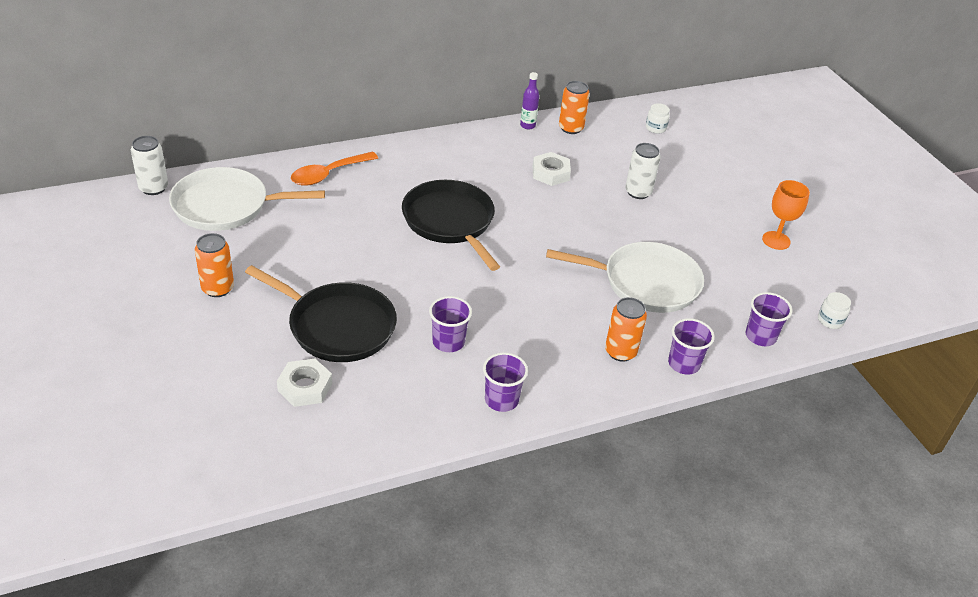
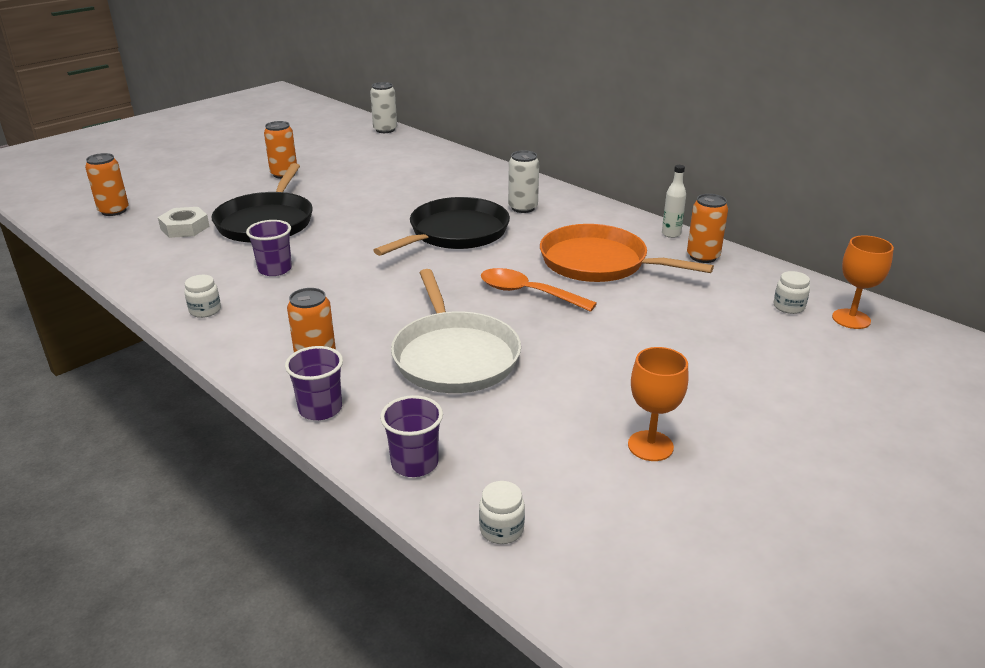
camera: 70 degrees right, 10 degrees down
(208, 439) = (114, 211): none -> orange can
(226, 206) = (387, 153): white pan -> none
(328, 174) = (469, 173): orange spoon -> orange spoon (527, 293)
(501, 400) = (205, 310): purple cup -> white jar
(527, 125) = (671, 234): purple bottle -> white bottle
(550, 173) = (599, 262): white nut -> orange pan
(638, 192) = (630, 320): white can -> white can (523, 208)
(681, 115) = (851, 319): none -> orange goblet

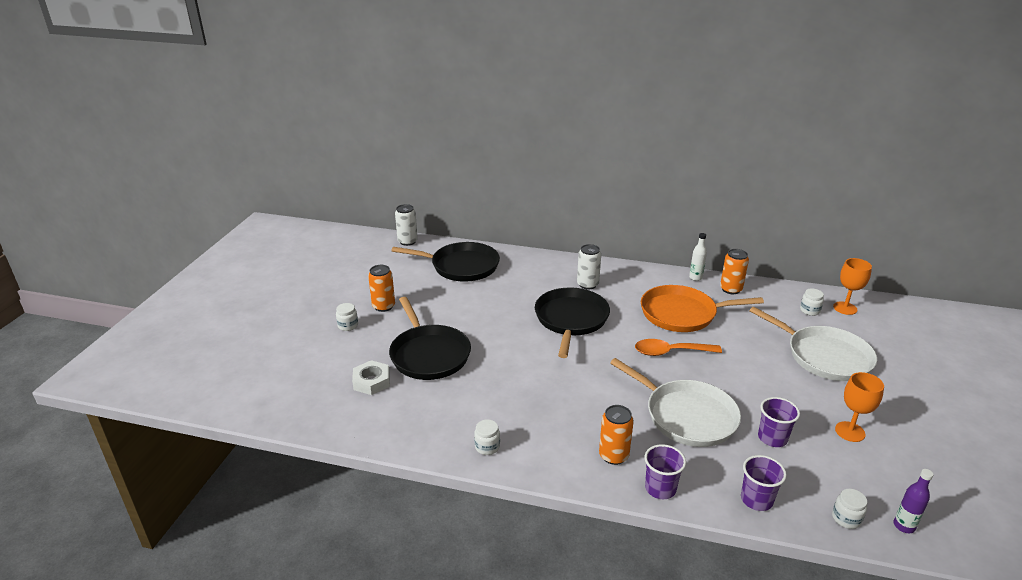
camera: 30 degrees left, 0 degrees up
(114, 211) = (288, 386): orange can -> none
(230, 181) = (348, 326): none -> white jar
(275, 269) = (490, 393): purple cup -> purple cup (772, 438)
(408, 161) = (461, 266): none -> black pan
(572, 572) = (904, 526): none -> purple bottle
(736, 358) = (824, 356): none -> white pan

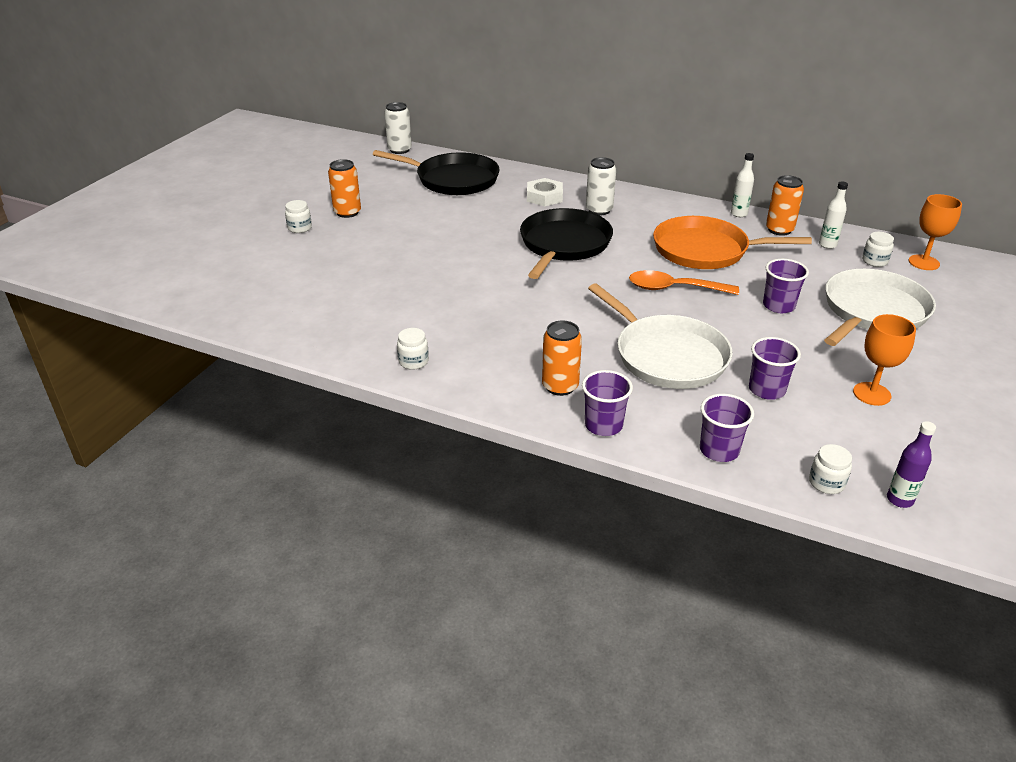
camera: 10 degrees right, 5 degrees up
(371, 381) = (306, 285): white nut -> white nut (544, 197)
(429, 354) = (381, 264): black pan -> none
(754, 359) = (778, 306): none -> purple cup
(770, 299) = (827, 245): none -> white bottle
(824, 356) = (872, 311): white pan -> white pan turned 105 degrees counterclockwise

